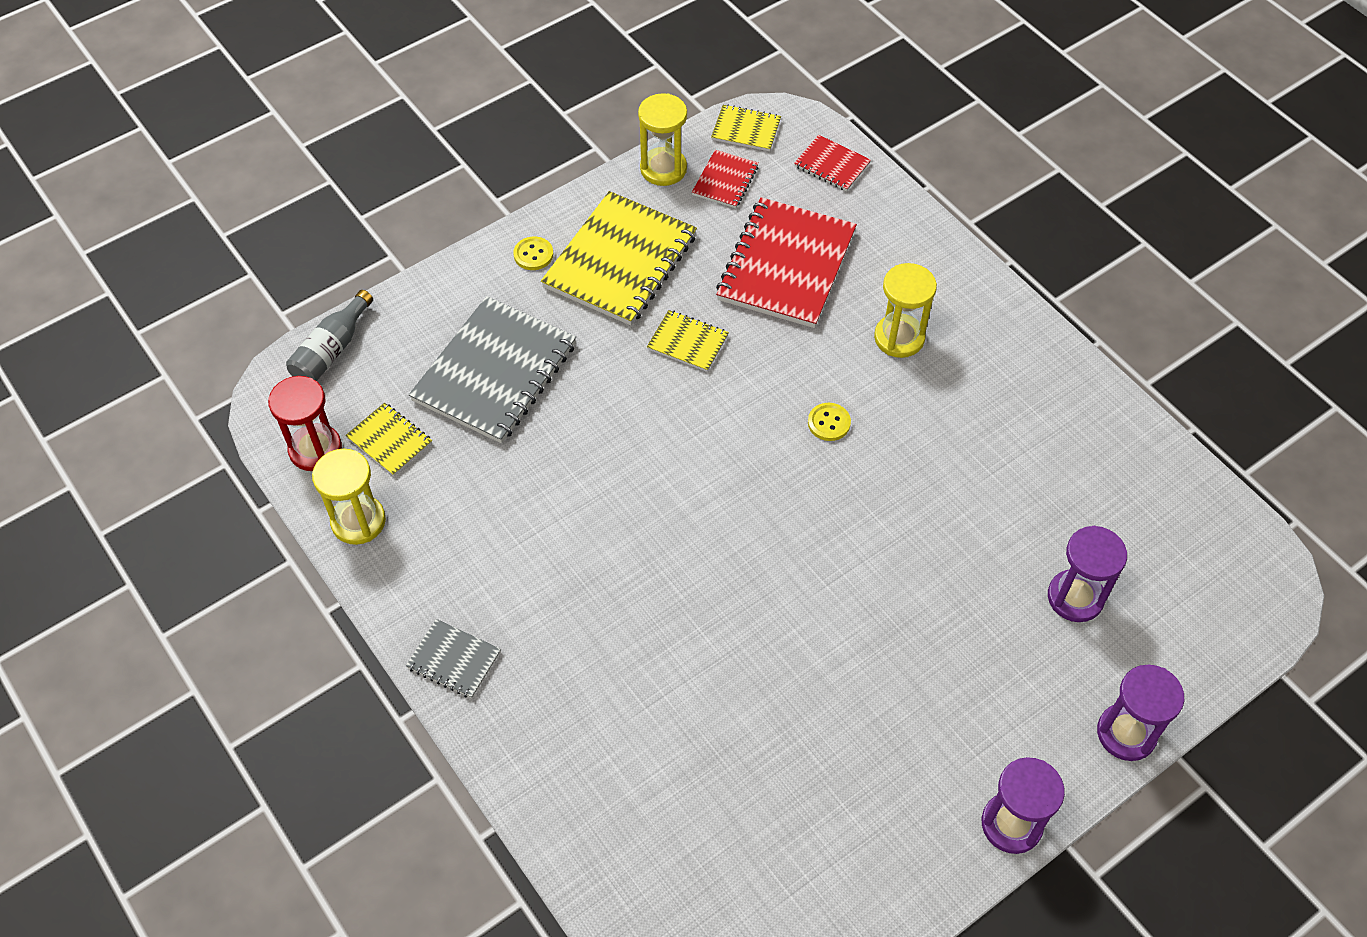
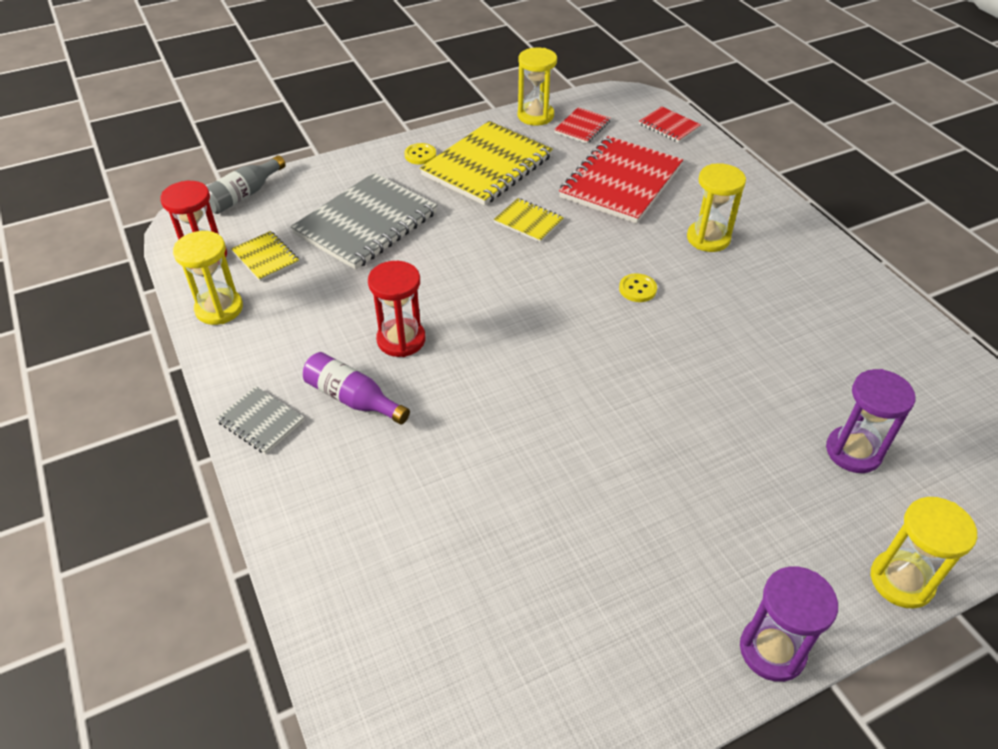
camera: 10 degrees right, 10 degrees down
(545, 616) = (353, 399): none -> purple bottle
(578, 532) = (401, 340): none -> red hourglass
(746, 130) = (605, 100): yellow notebook -> none
(1126, 733) = (901, 581): purple hourglass -> yellow hourglass

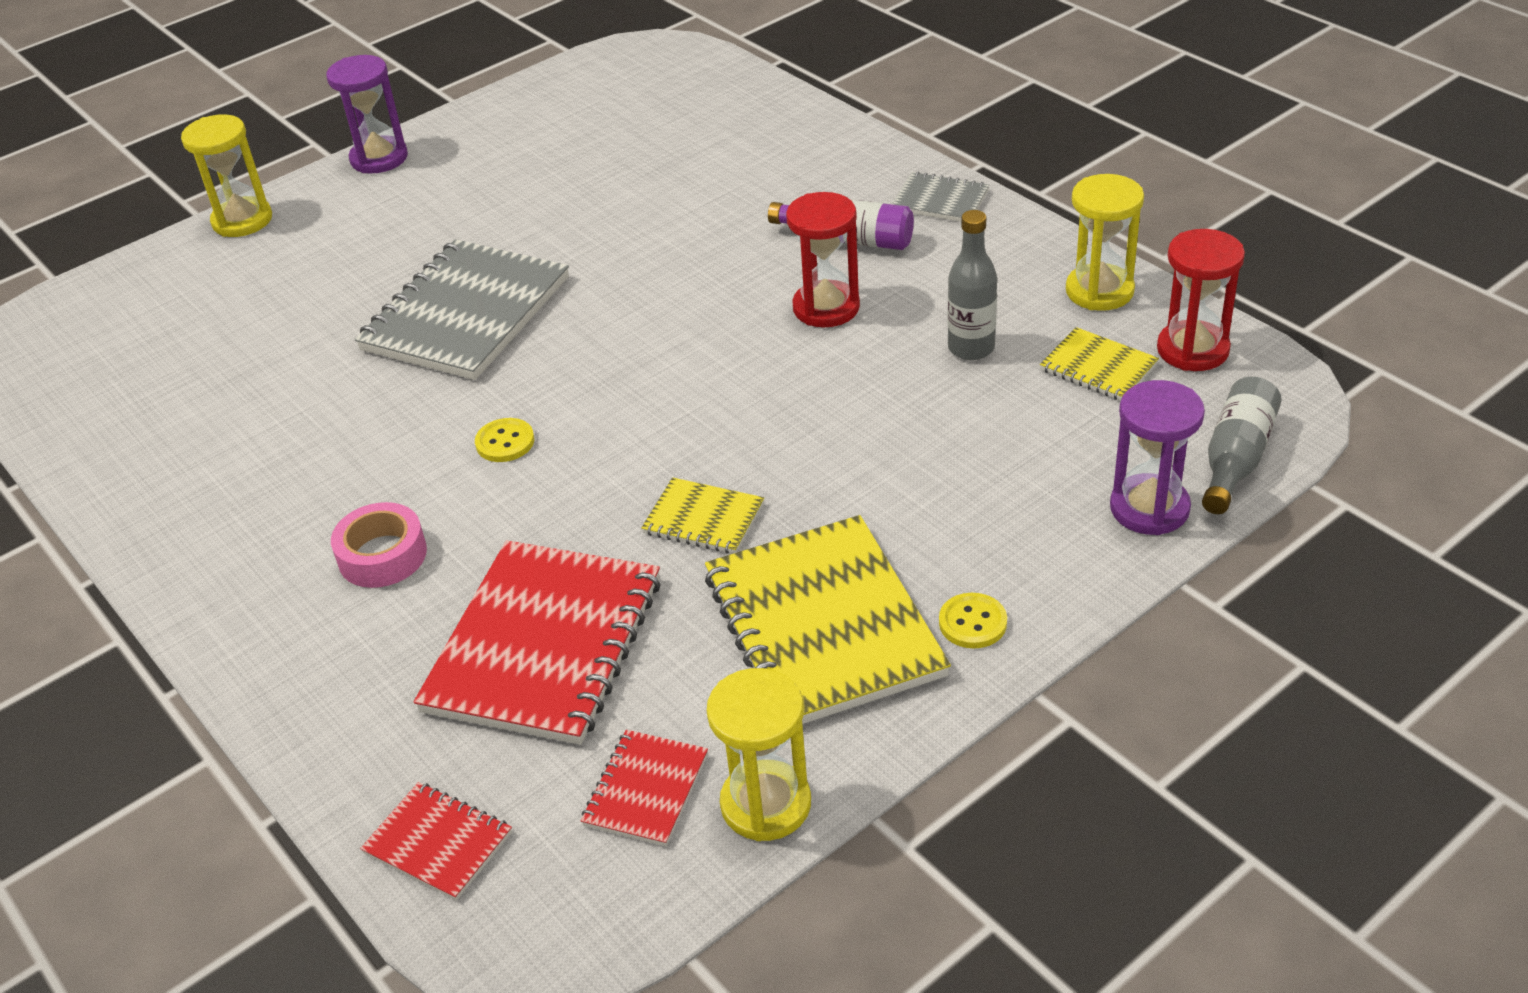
camera: 170 degrees right, 5 degrees down
(328, 287) = (971, 348): none -> grey bottle
(366, 223) = (982, 455): grey notebook -> grey notebook (466, 314)
(487, 166) = (822, 625): yellow notebook -> yellow notebook turned 45 degrees counterclockwise
(708, 238) = (382, 555): yellow hourglass -> pink tape
(853, 451) = (247, 310): purple hourglass -> purple hourglass (1149, 508)

